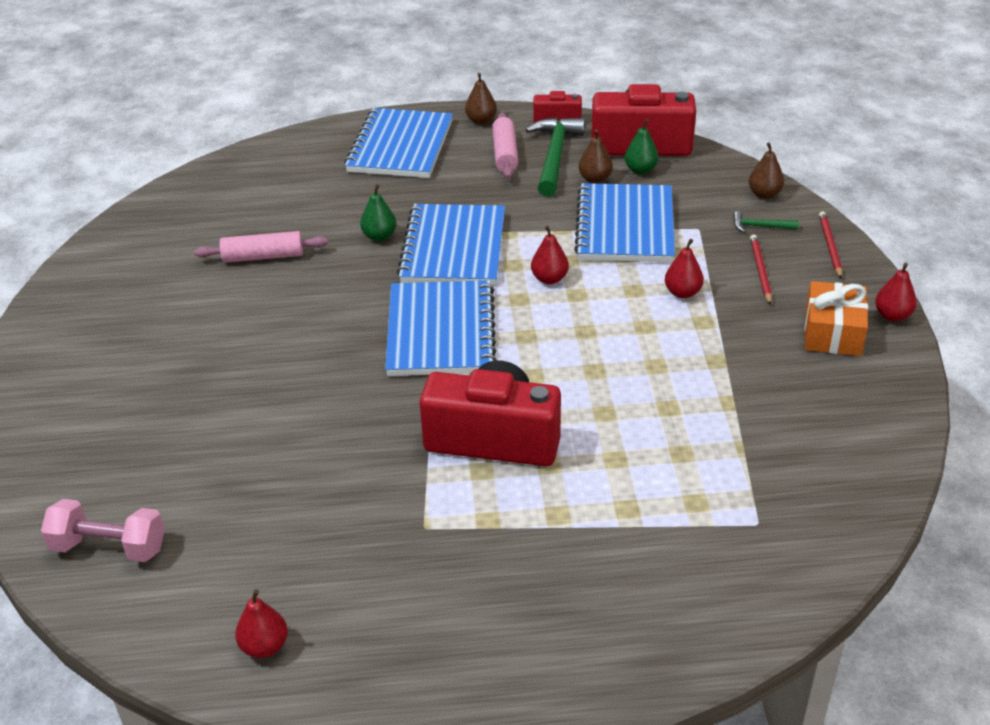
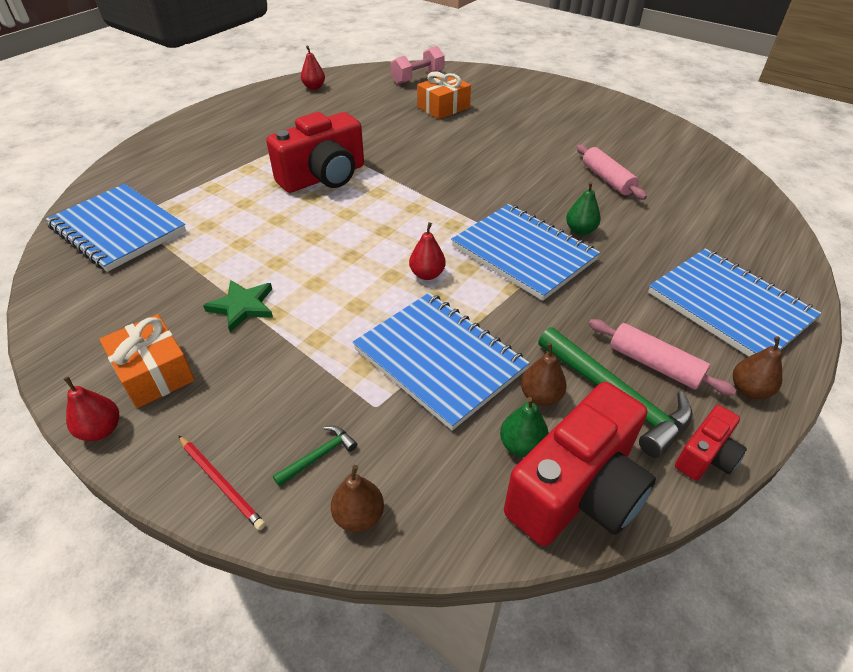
camera: 130 degrees right, 5 degrees up
(199, 456) = (443, 107): none -> orange gift
(263, 257) = (607, 179): pink rolling pin -> pink rolling pin turned 60 degrees counterclockwise
(441, 332) = (436, 203): blue notebook -> blue notebook (118, 229)
(682, 293) = (316, 328): red pear -> none
(723, 343) = (242, 306): none -> green star
(760, 271) = (270, 396): red pencil -> none

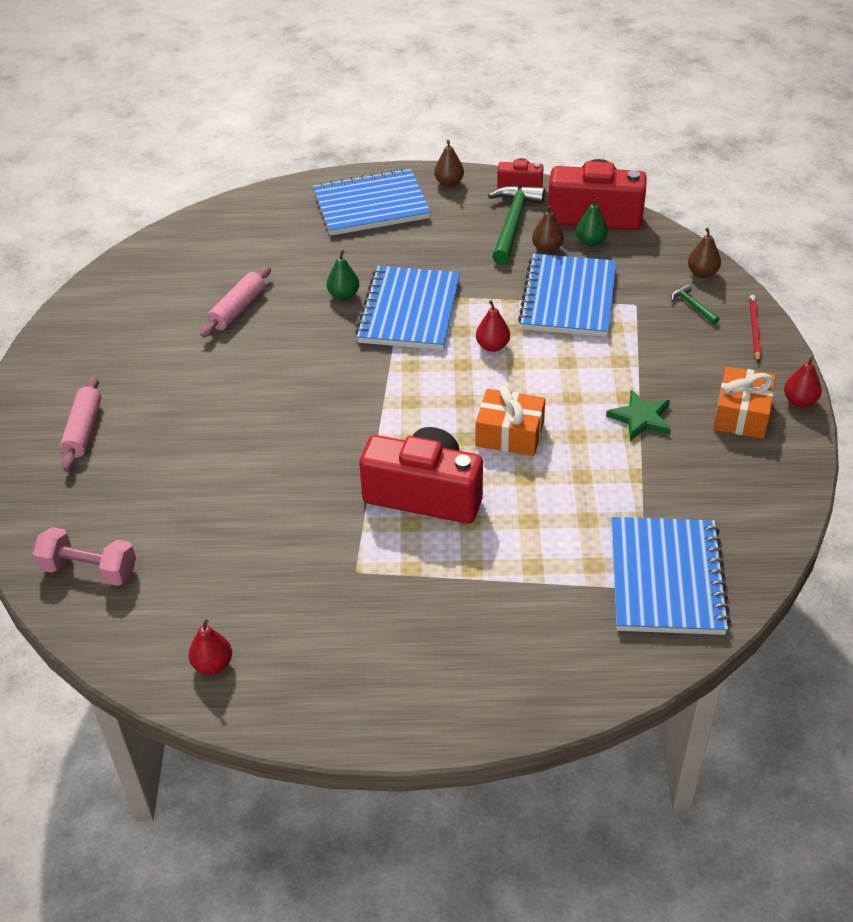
camera: 125 degrees left, 0 degrees up
(319, 456) = (693, 306): green hammer -> green hammer turned 45 degrees clockwise
(443, 107) = (169, 494): orange gift -> orange gift (509, 434)
(654, 364) = (467, 218): pink rolling pin -> pink rolling pin (83, 430)
(729, 306) = (371, 206): blue notebook -> blue notebook turned 60 degrees clockwise

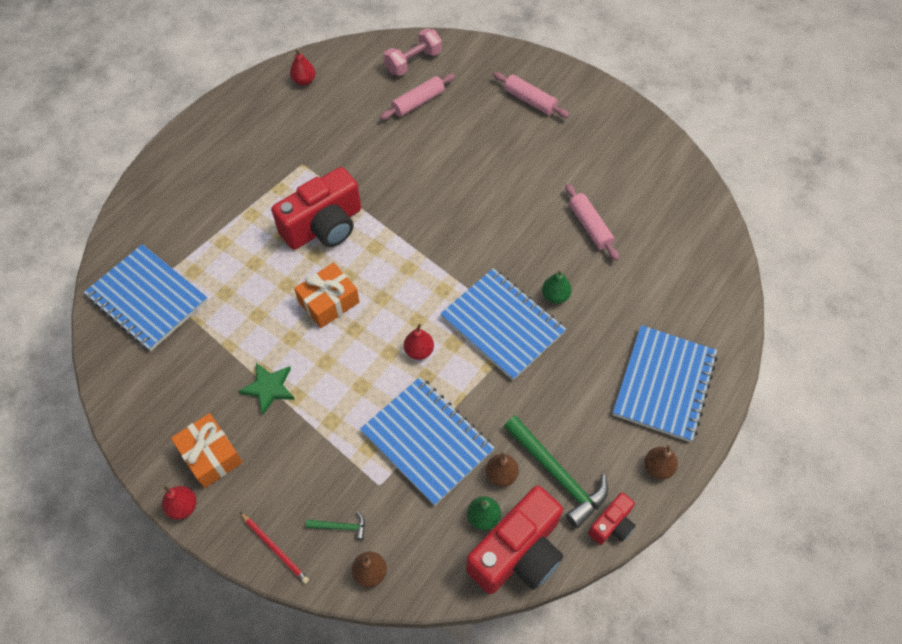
camera: 125 degrees right, 15 degrees up
(162, 524) = (418, 102): none -> pink rolling pin

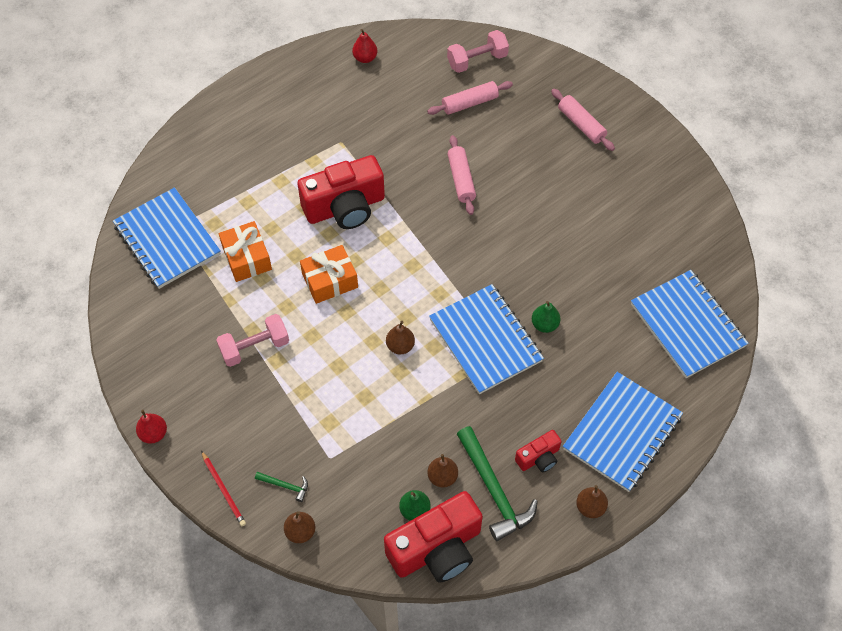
camera: 15 degrees right, 0 degrees up
(210, 455) = (188, 395): orange gift -> orange gift (247, 258)
(269, 388) = (255, 347): green star -> pink dumbbell
(419, 351) = (400, 346): red pear -> brown pear
(427, 441) = (384, 430): blue notebook -> blue notebook (687, 325)
(590, 226) = (600, 265): pink rolling pin -> pink rolling pin (461, 179)
(612, 525) = (530, 547): red camera -> red camera (539, 458)

